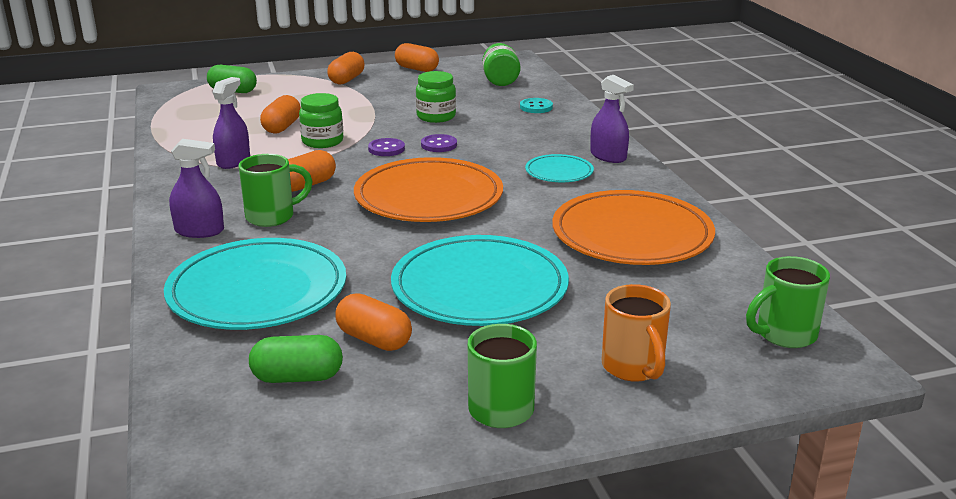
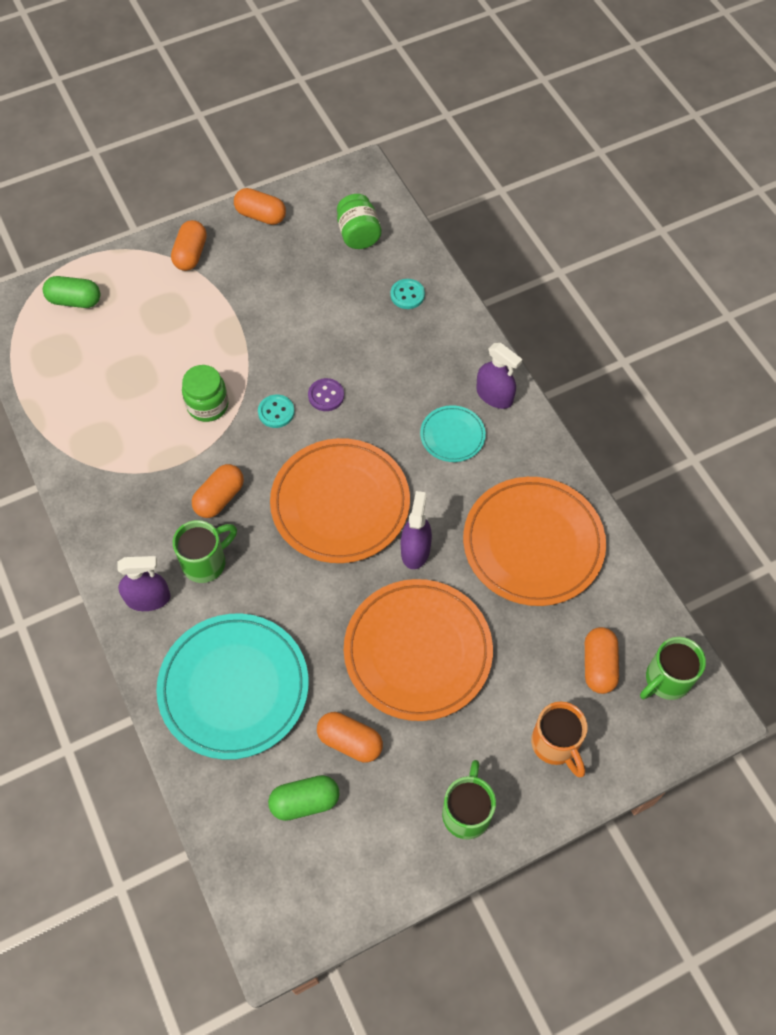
camera: 10 degrees left, 35 degrees up
(233, 161) = (132, 461): purple spray bottle -> purple spray bottle (415, 550)
(282, 127) = (156, 379): orange capsule -> orange capsule (598, 665)
(386, 149) = (276, 412): purple button -> turquoise button
(436, 116) = (309, 332): green jar -> none
(479, 288) = (418, 651): turquoise plate -> orange plate

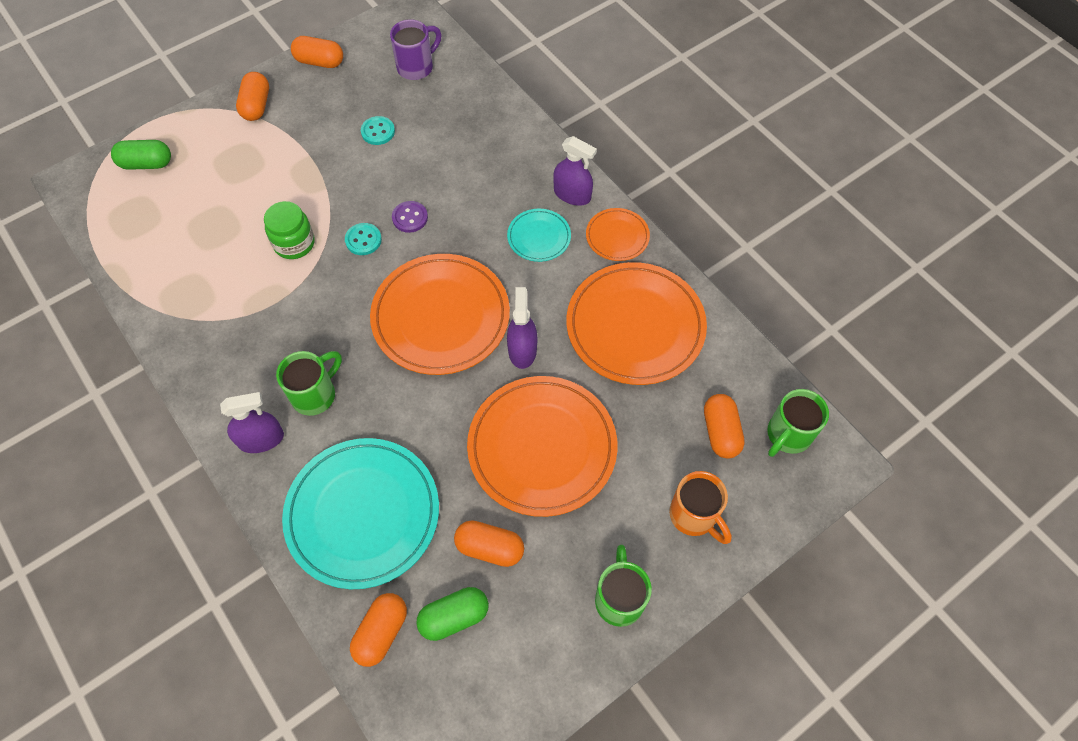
camera: 10 degrees left, 0 degrees up
(219, 498) = (319, 330): orange capsule -> orange capsule (381, 632)
(358, 235) = (416, 67): green jar -> purple mug
(407, 295) = (473, 115): turquoise button -> turquoise button (378, 132)
(532, 447) = (617, 236): none -> orange plate

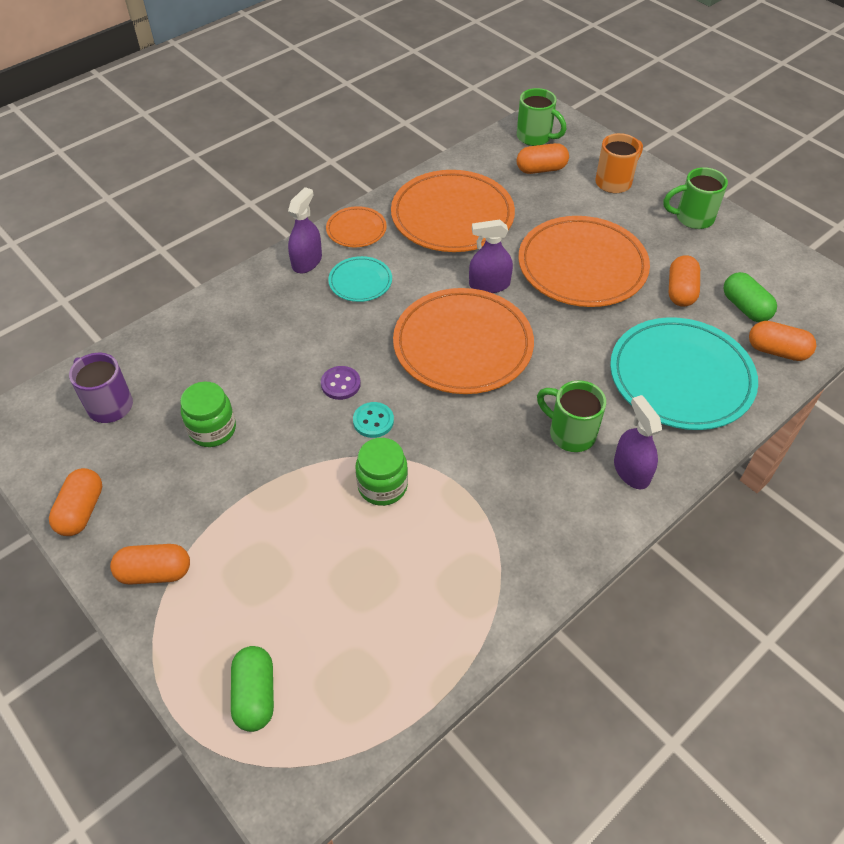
camera: 95 degrees left, 10 degrees down
(378, 132) = (212, 429): turquoise button -> green jar

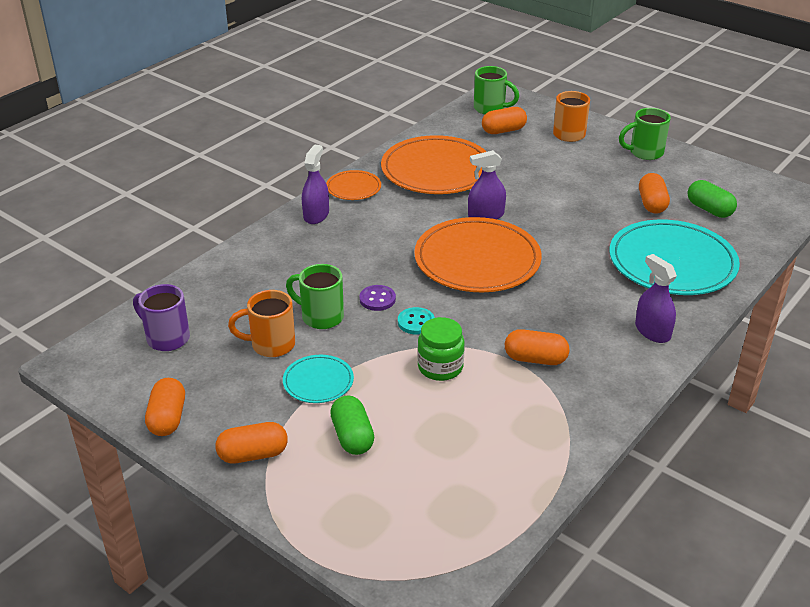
camera: 10 degrees left, 15 degrees down
(212, 429) = (271, 345): green jar -> orange mug
(255, 695) = (376, 530): green capsule -> green capsule (352, 437)
(360, 282) = (370, 225): turquoise plate -> turquoise plate (318, 382)
(570, 433) = (591, 311): green mug -> green mug (320, 317)
(582, 266) = (562, 195): orange plate -> none
(777, 351) = (745, 236): orange capsule -> orange capsule (535, 359)

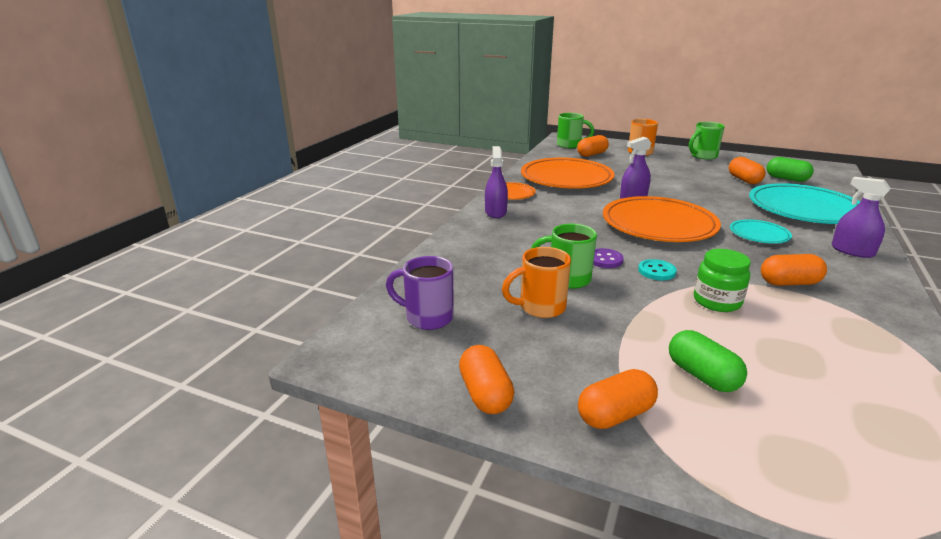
camera: 15 degrees left, 10 degrees down
(318, 382) = (616, 331): turquoise plate -> turquoise plate (759, 234)

